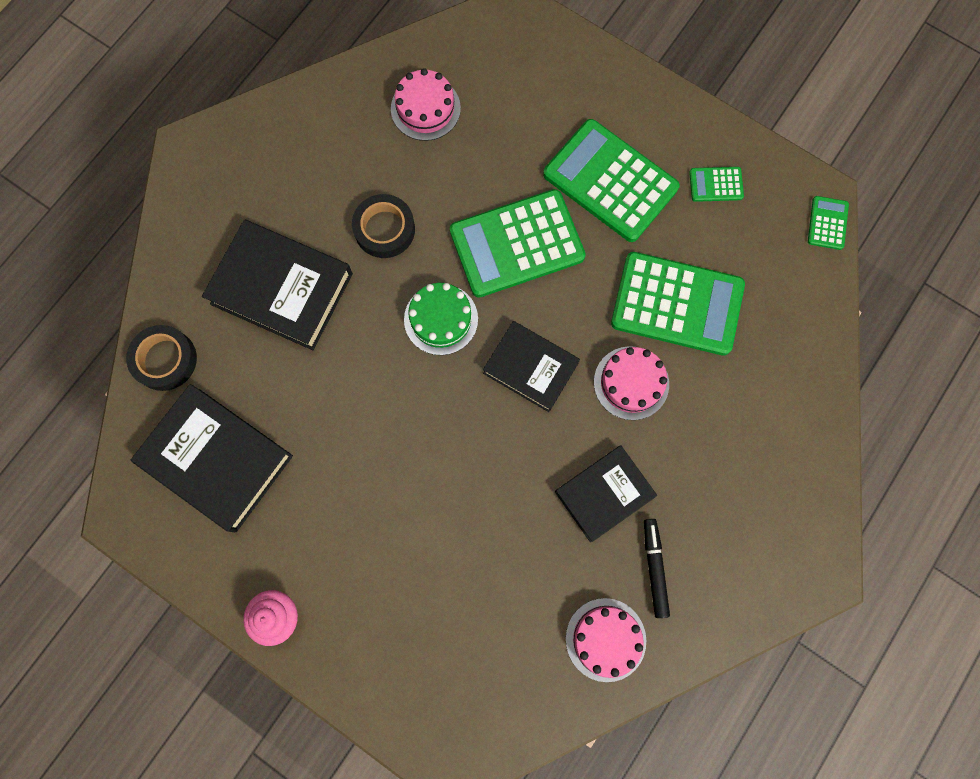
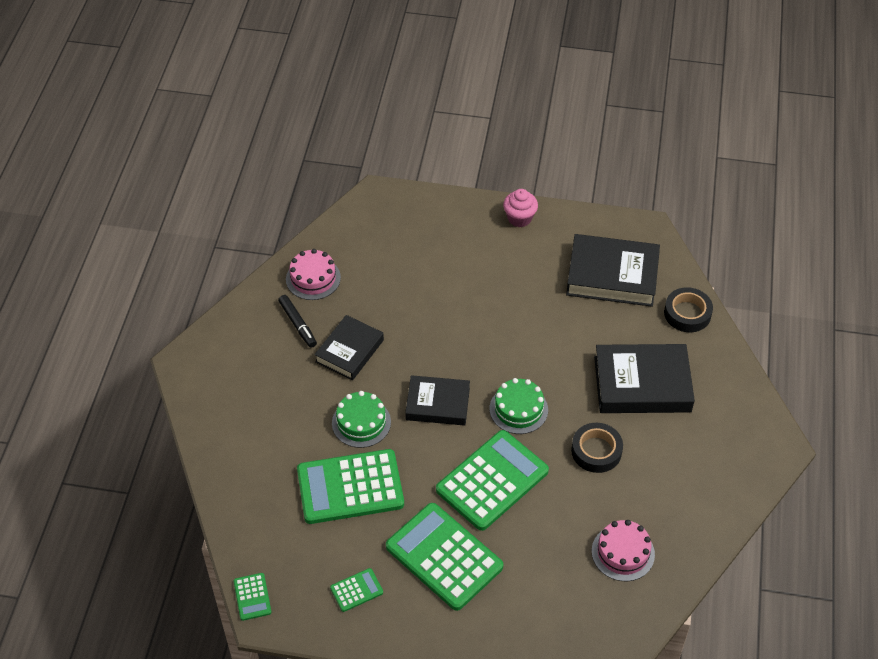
camera: 155 degrees right, 25 degrees down
(610, 181) = (444, 557): green calculator -> green calculator turned 150 degrees counterclockwise
(631, 383) = (361, 422): pink cake -> green cake

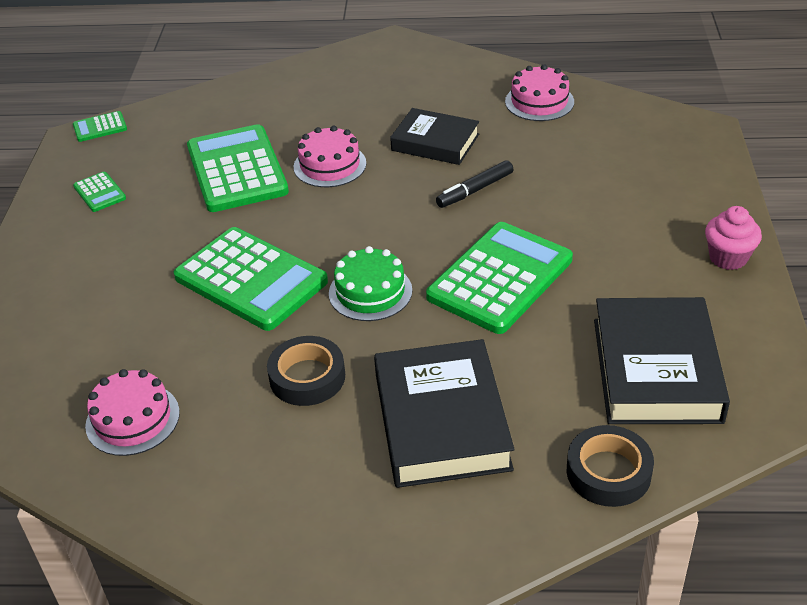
camera: 85 degrees right, 10 degrees down
(298, 324) = (465, 101): black marker -> black marker (475, 190)
(361, 422) = (330, 165): green cake -> pink cake
(437, 404) = (367, 220): black book -> none
(444, 557) = (138, 251): green calculator -> green calculator (500, 278)

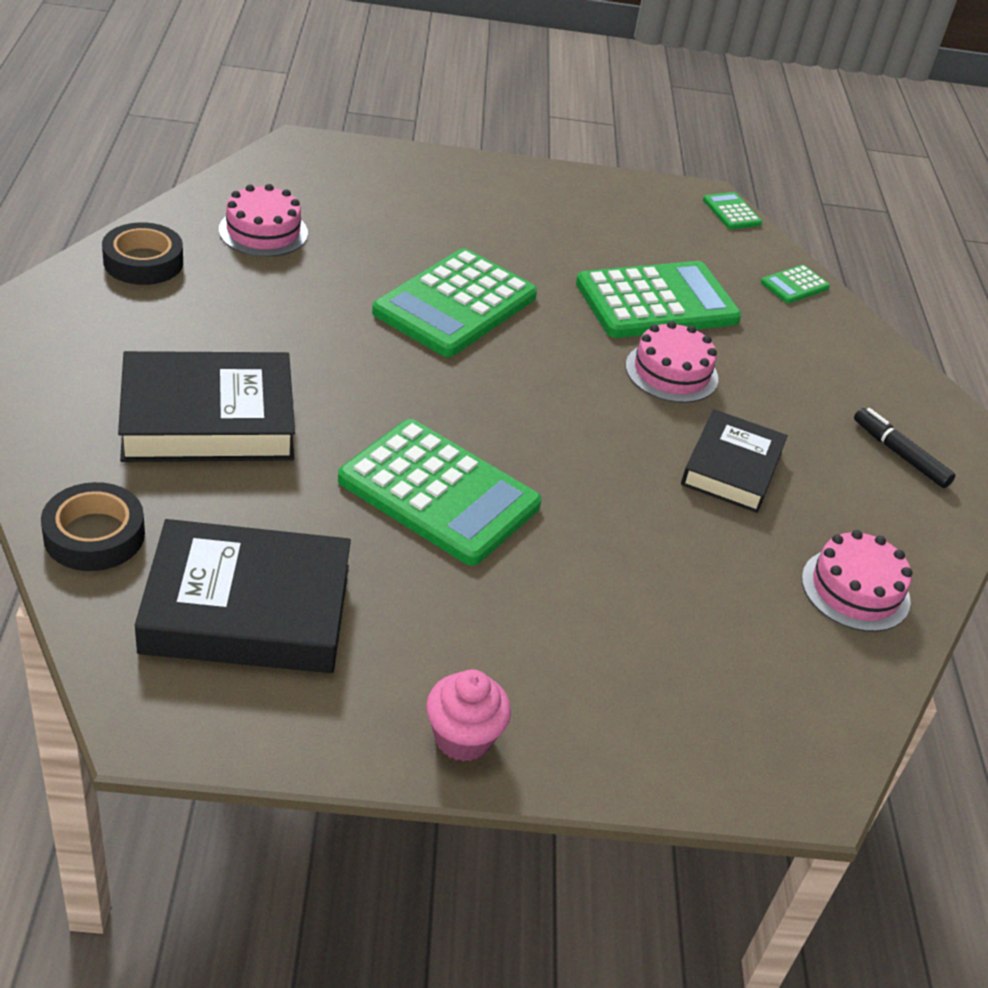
camera: 80 degrees right, 0 degrees up
(100, 192) = (609, 212): green calculator -> green calculator (794, 285)
(307, 377) = (296, 334): black tape -> black tape (143, 262)
(370, 292) = (425, 386): green cake -> none
(475, 190) = (623, 493): black marker -> black marker (900, 454)

